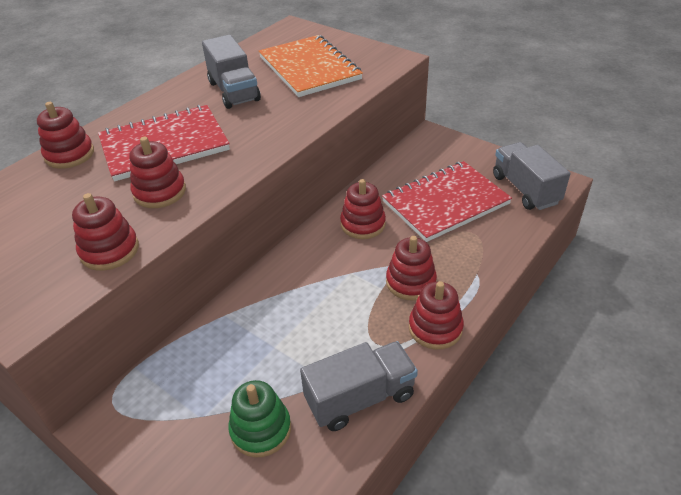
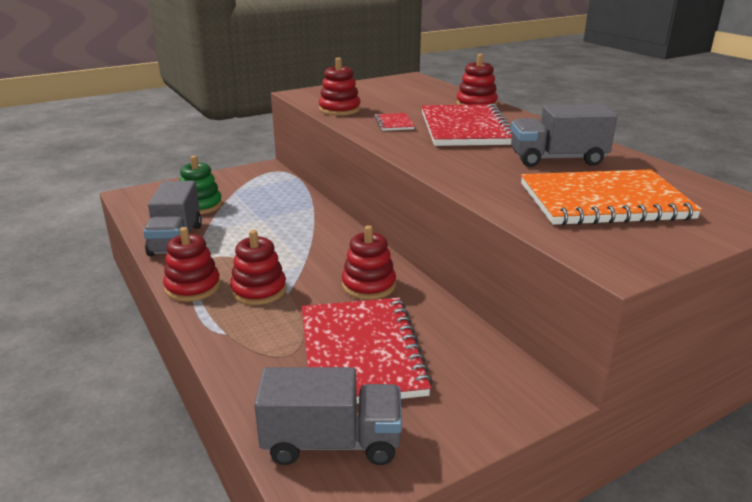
camera: 110 degrees right, 15 degrees down
(160, 192) = (394, 123): red stacking toy -> red notebook

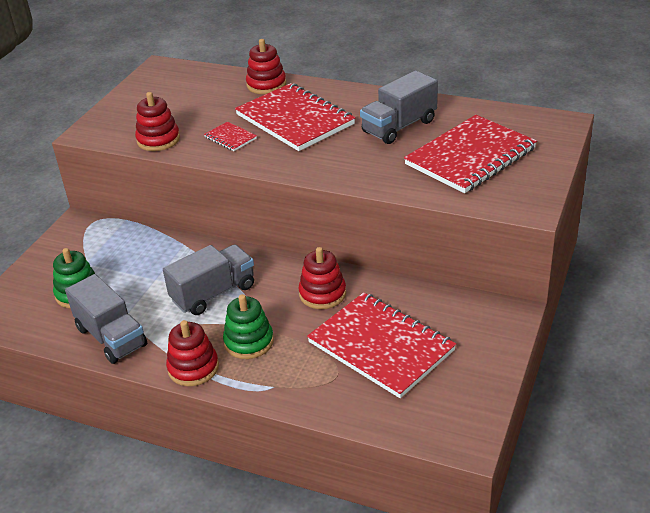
camera: 35 degrees left, 10 degrees up
(259, 290) = (249, 342): red stacking toy -> green stacking toy
(332, 442) = (435, 411): grey truck -> grey truck (213, 293)
(604, 201) = (470, 156): orange notebook -> red notebook

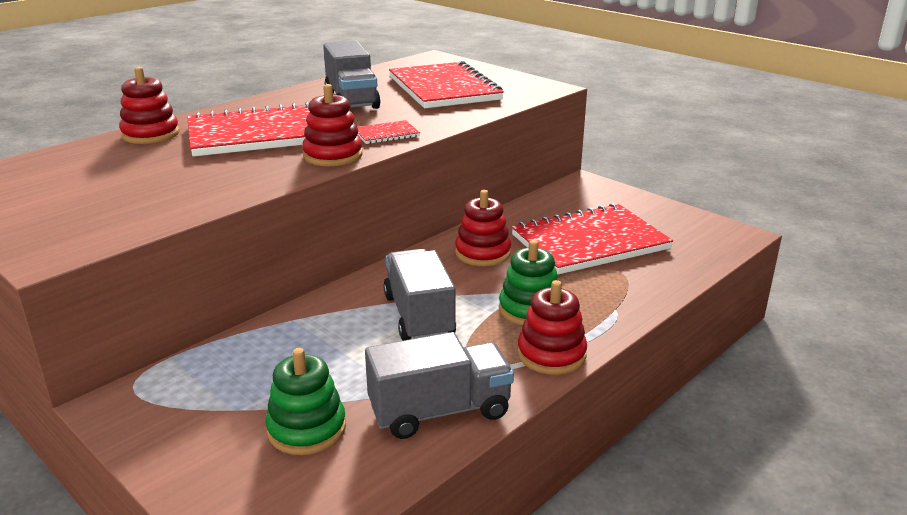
camera: 70 degrees left, 10 degrees down
(158, 140) = (168, 208): red stacking toy -> red stacking toy (333, 155)
(230, 138) = (241, 168): red notebook -> red notebook (386, 134)

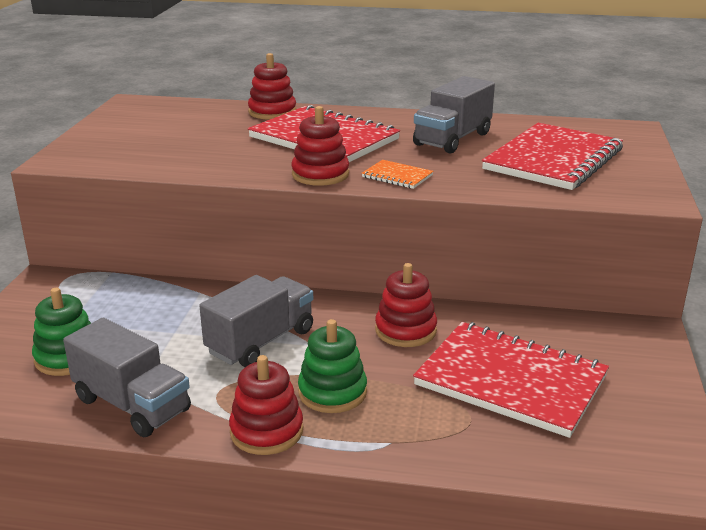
camera: 55 degrees right, 0 degrees up
(386, 134) = (397, 176): red notebook -> orange notebook

